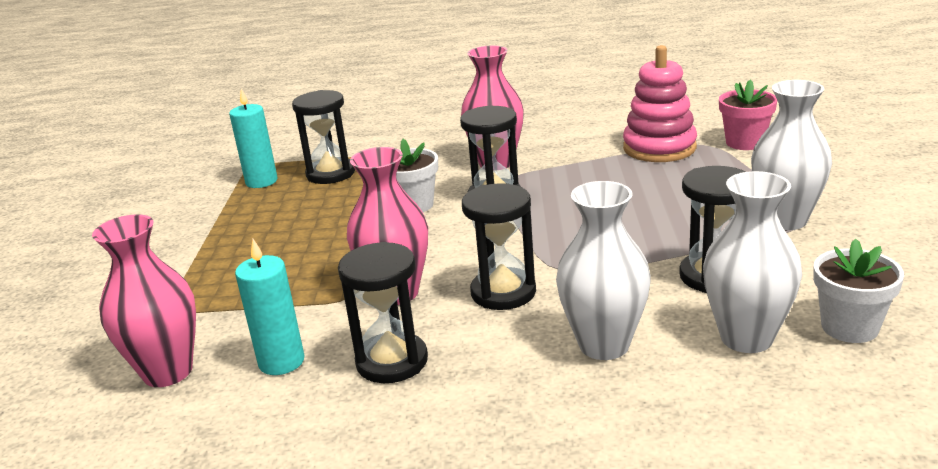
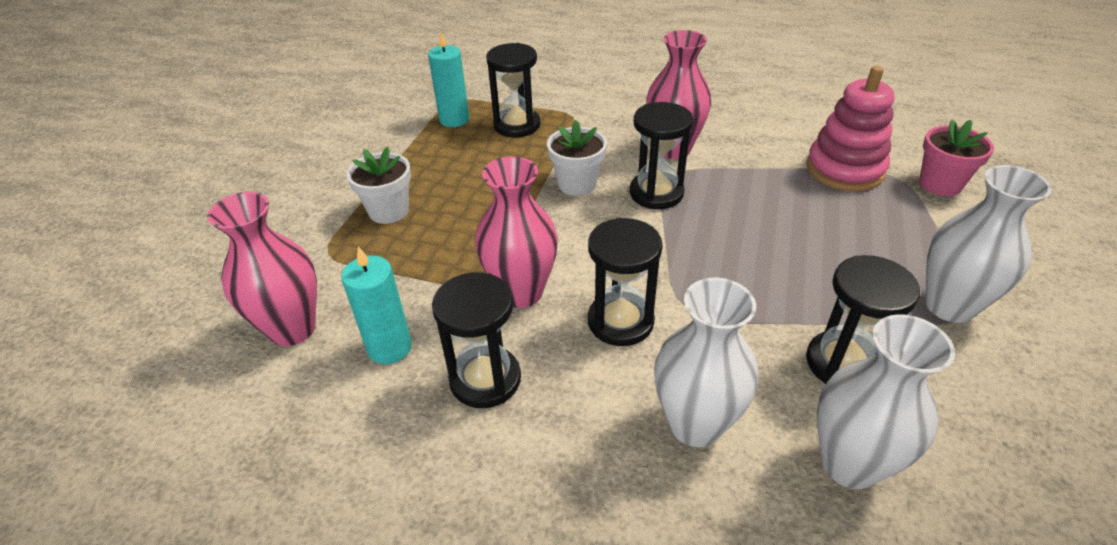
camera: 15 degrees right, 15 degrees up
(849, 327) = (973, 486): white flower pot -> white flower pot (389, 211)

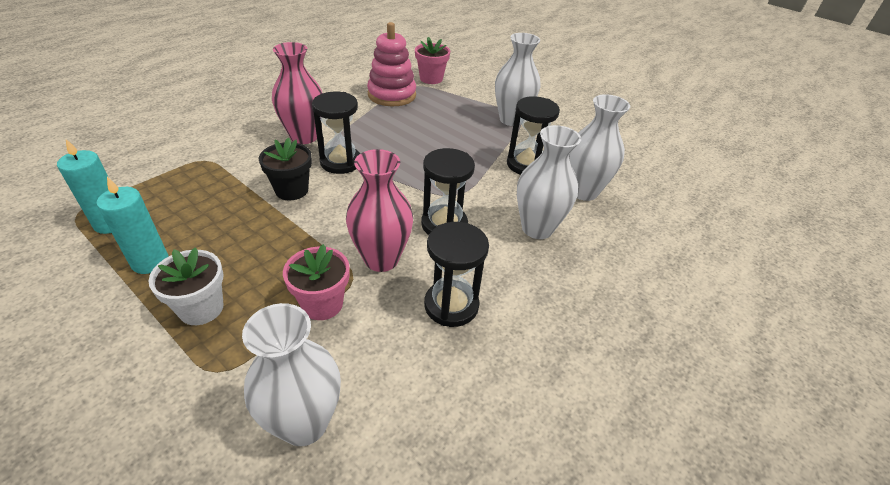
camera: 70 degrees left, 0 degrees up
(292, 329) = (304, 423): pink vase -> white vase
(389, 347) = (382, 353): turquoise candle -> turquoise candle (150, 262)
(432, 278) = (322, 304): none -> pink flower pot
(517, 125) = (175, 191): black hourglass -> none
(577, 184) = (291, 190): white flower pot -> black flower pot

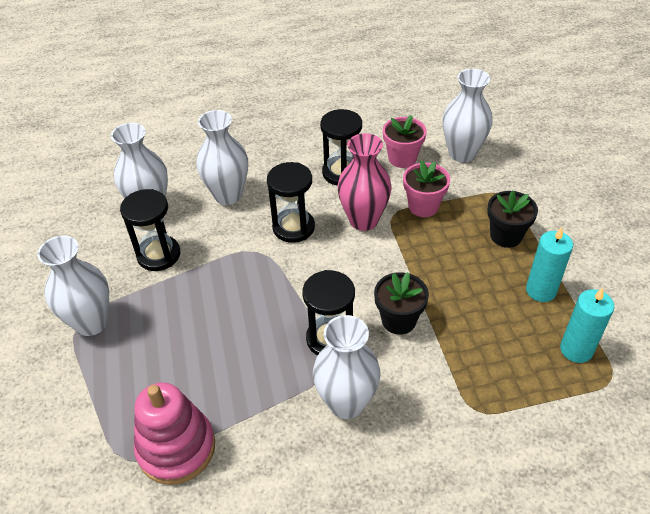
camera: 140 degrees left, 5 degrees up
(201, 308) = (506, 236): white flower pot -> black flower pot
(304, 137) = (346, 403): pink vase -> white vase
(431, 79) = (84, 466): pink flower pot -> pink flower pot (402, 158)

